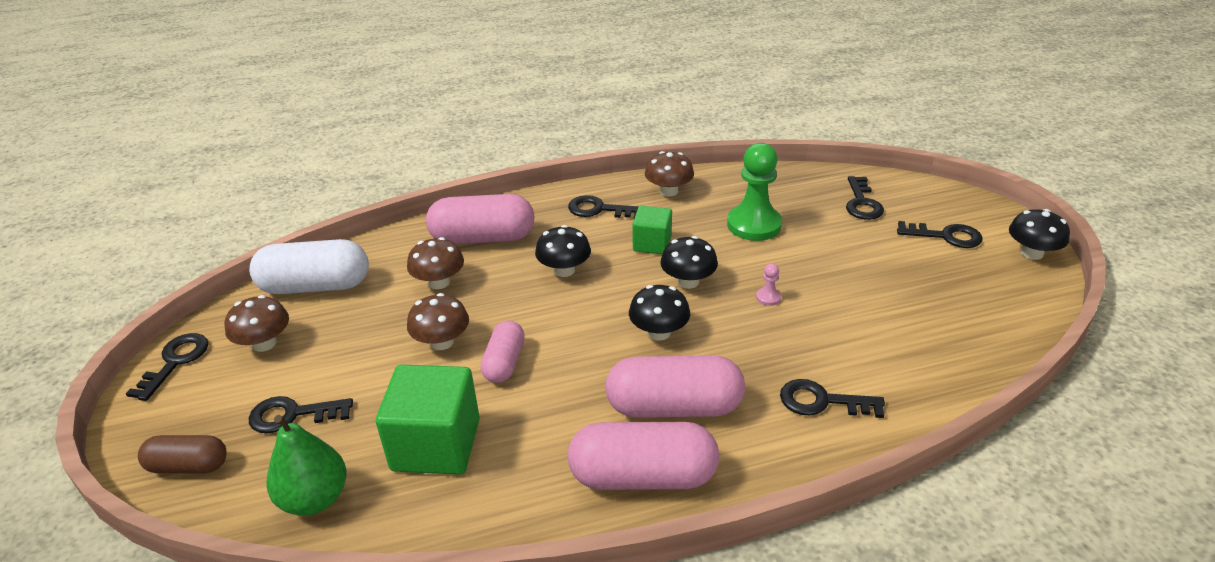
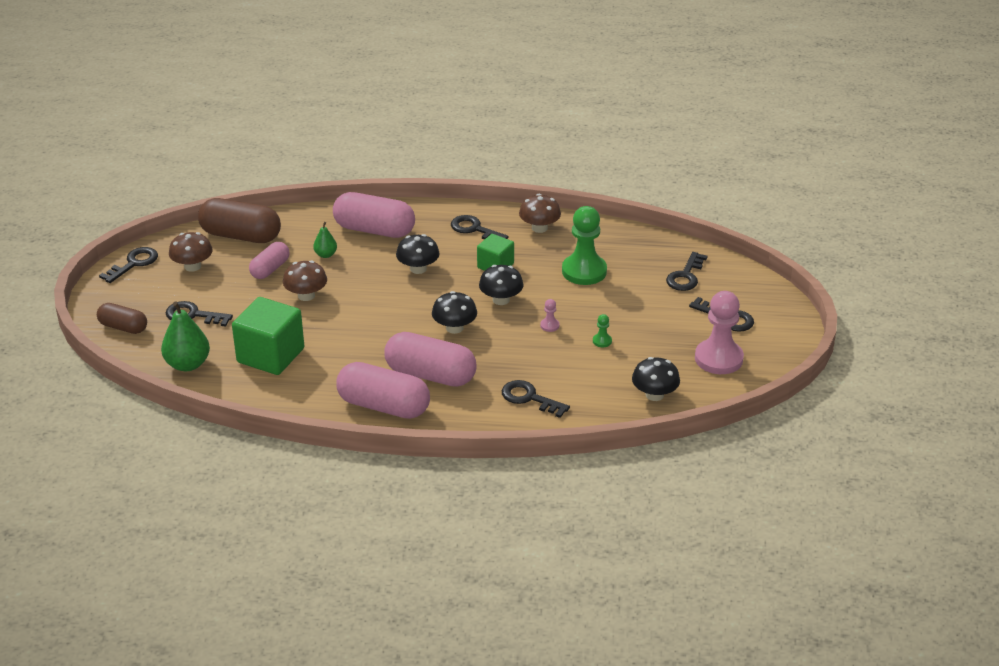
camera: 20 degrees right, 0 degrees up
(315, 286) = (241, 236): white capsule -> brown capsule
(439, 282) = (325, 255): brown mushroom -> green pear
(504, 363) = (339, 319): pink capsule -> pink capsule (270, 269)
(842, 299) = (602, 341): none -> green pawn
(984, 284) = (718, 359): none -> pink pawn
(1032, 253) = (781, 347): black mushroom -> black mushroom (654, 395)

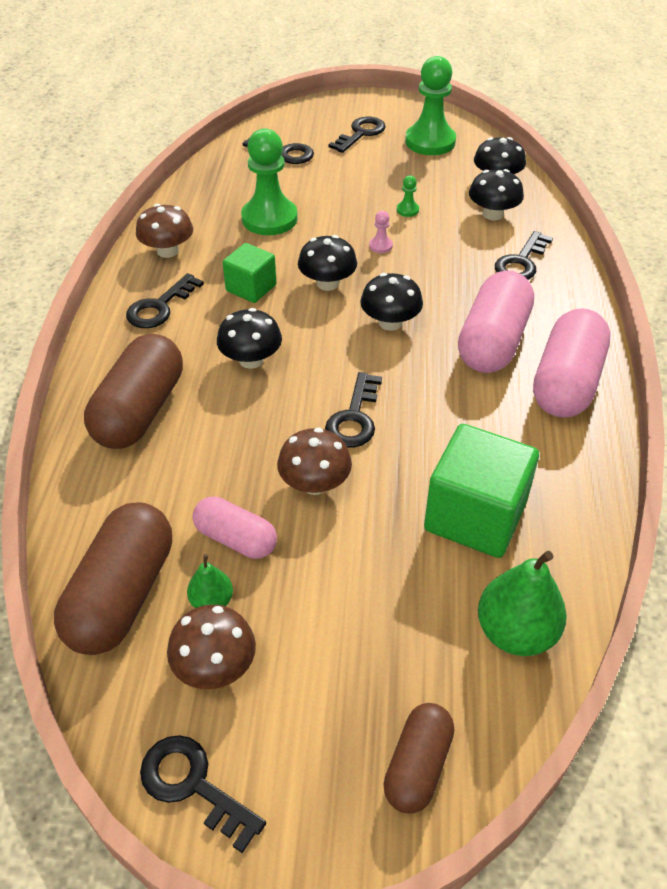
camera: 90 degrees left, 10 degrees up
(193, 315) = (372, 643): black key -> black key (354, 418)
(325, 255) = (201, 466): green pear -> green pear (212, 601)
(374, 230) = (140, 411): pink capsule -> brown capsule
(599, 388) = (493, 214): none -> black mushroom
(718, 359) = (430, 142): pink pawn -> green pawn

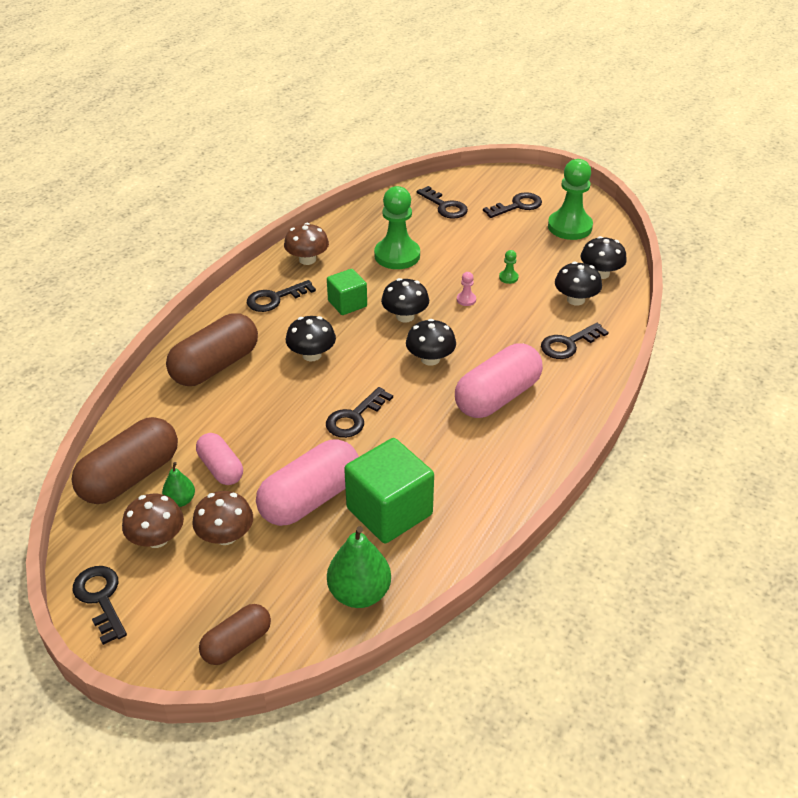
camera: 25 degrees right, 5 degrees down
(315, 483) = (296, 451): brown mushroom -> brown mushroom (226, 536)
(566, 383) = (530, 444): pink capsule -> pink capsule (310, 498)

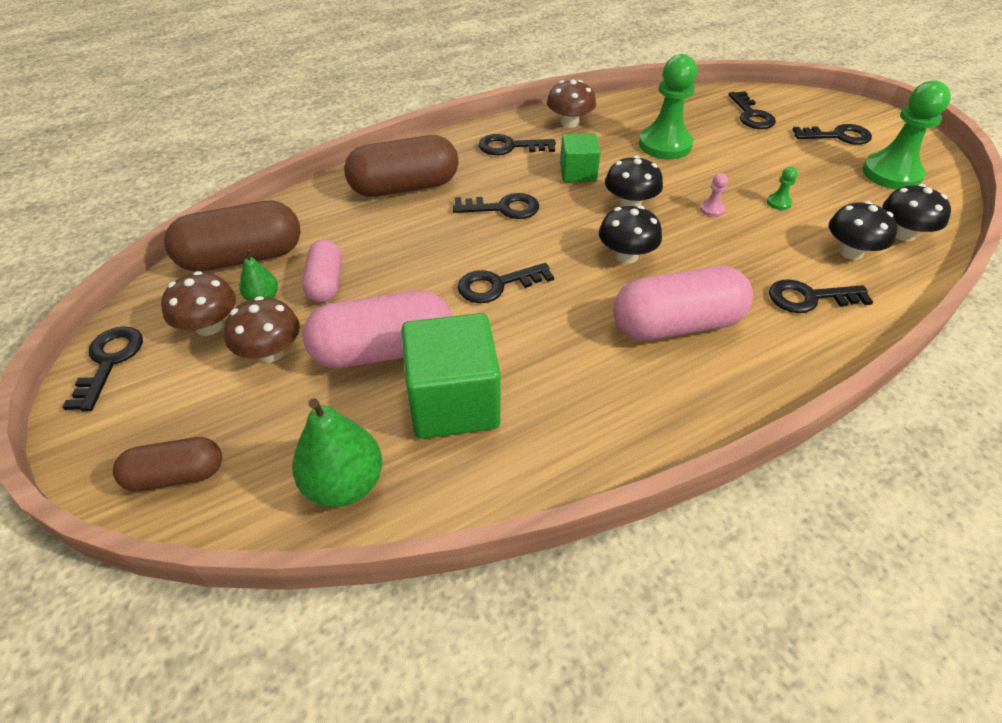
camera: 30 degrees right, 5 degrees up
(312, 355) = (503, 208): black mushroom -> black key

